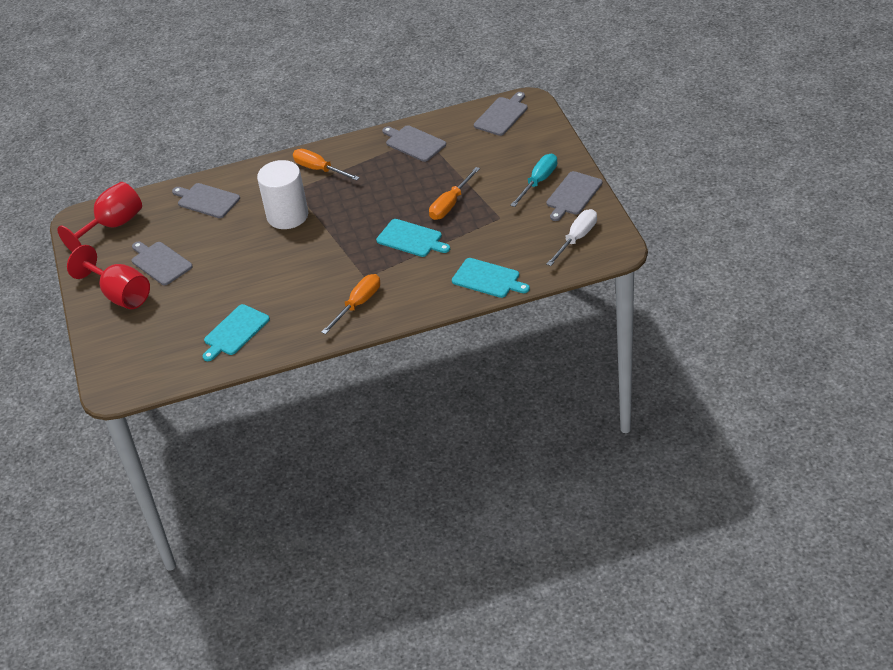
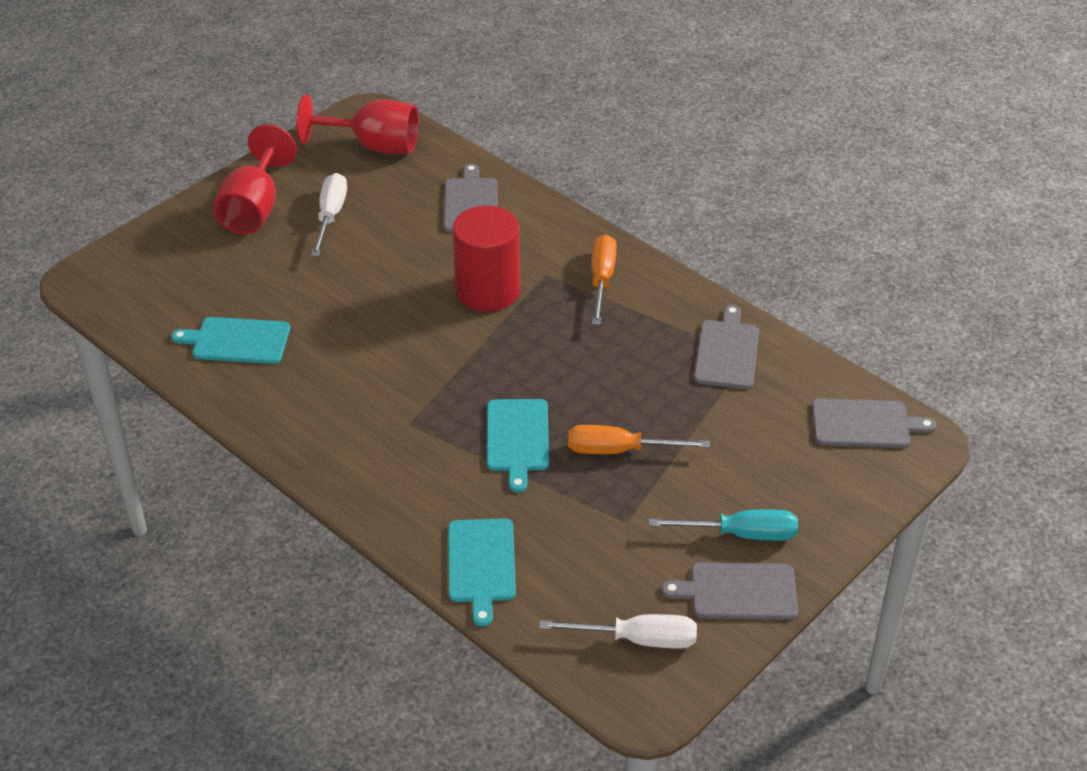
camera: 55 degrees right, 0 degrees up
(160, 262) = (330, 216): grey cutting board -> white screwdriver
(287, 216) = (488, 291): white cylinder -> red cylinder
(358, 304) = (350, 440): orange screwdriver -> none

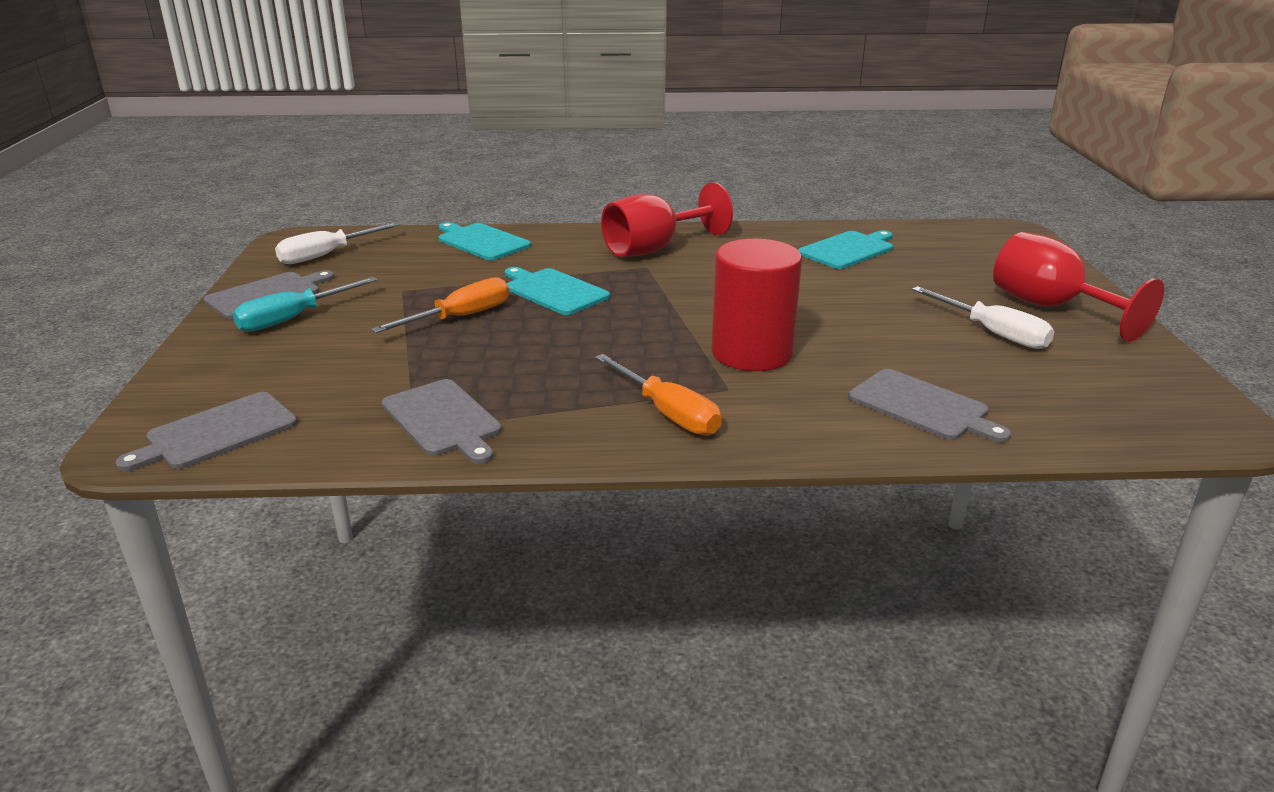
camera: 135 degrees right, 15 degrees down
(374, 146) = (1126, 401): red goblet -> red goblet (654, 249)

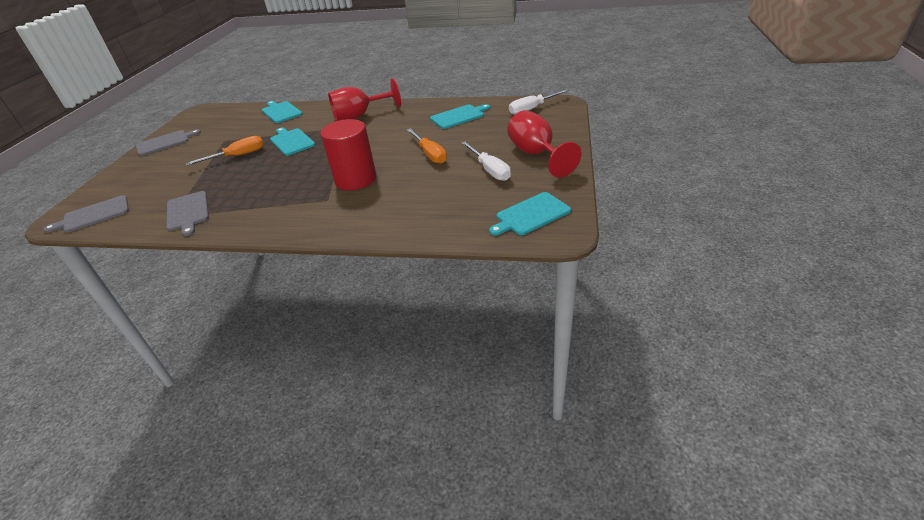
camera: 15 degrees right, 10 degrees up
(294, 318) = (166, 155): turquoise screwdriver -> none
(327, 255) = (206, 120): white screwdriver -> white screwdriver (532, 109)
(667, 413) = (288, 212): orange screwdriver -> orange screwdriver (430, 154)
(922, 407) = (412, 213): grey cutting board -> none
(1140, 401) = (530, 215): none -> turquoise cutting board

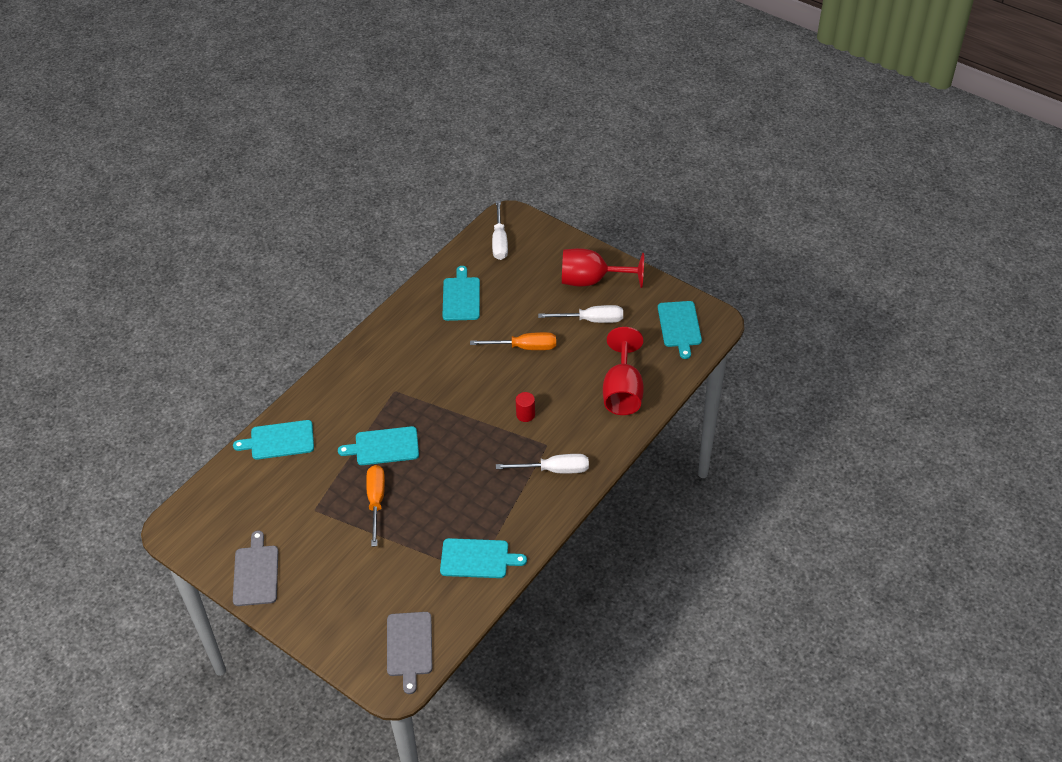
camera: 65 degrees left, 10 degrees up
(187, 212) = (477, 559): grey cutting board -> turquoise cutting board
(299, 213) = (554, 470): none -> white screwdriver
(355, 179) = (525, 414): red cylinder -> red cylinder, size x0.42
(360, 116) = (374, 372): red goblet -> red goblet (622, 391)

